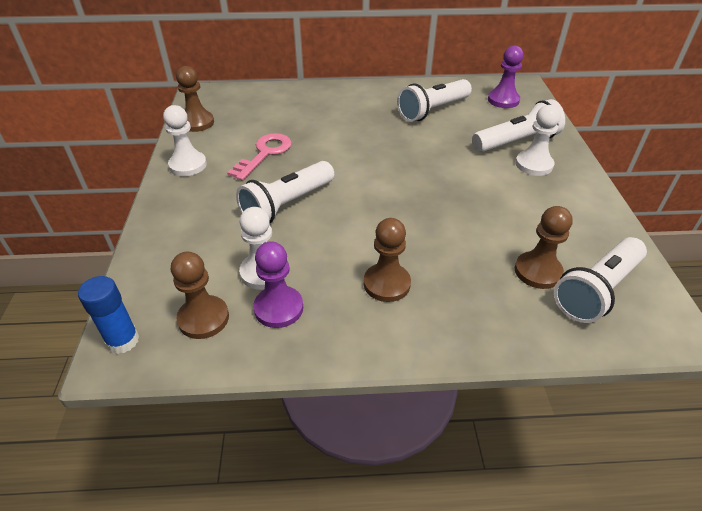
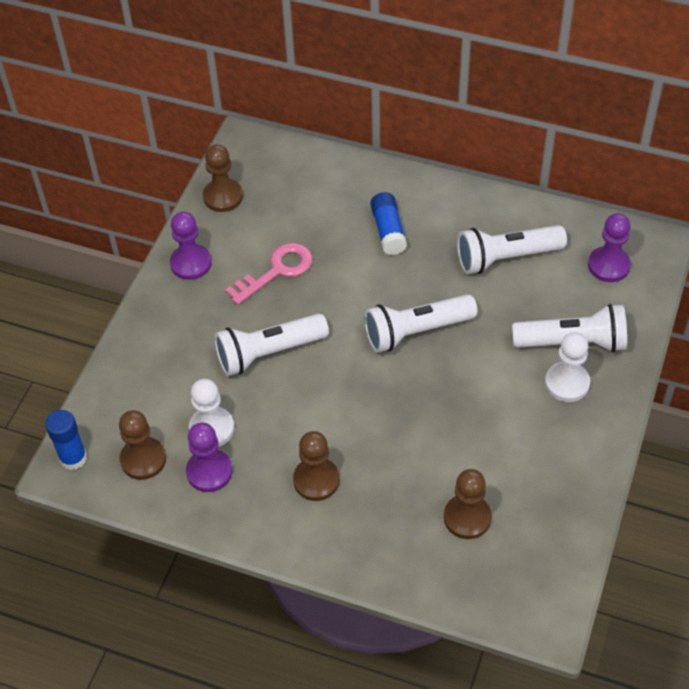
camera: 25 degrees right, 10 degrees up
(188, 165) = (191, 263): white pawn -> purple pawn
(338, 115) = (388, 231): none -> blue glue stick
(596, 290) = (508, 557): white flashlight -> white flashlight (416, 332)

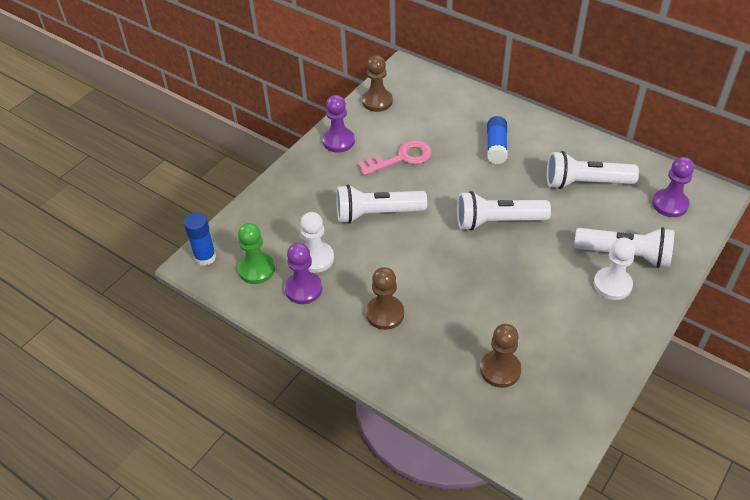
camera: 15 degrees right, 5 degrees down
(143, 459) = (256, 269): brown pawn -> green pawn

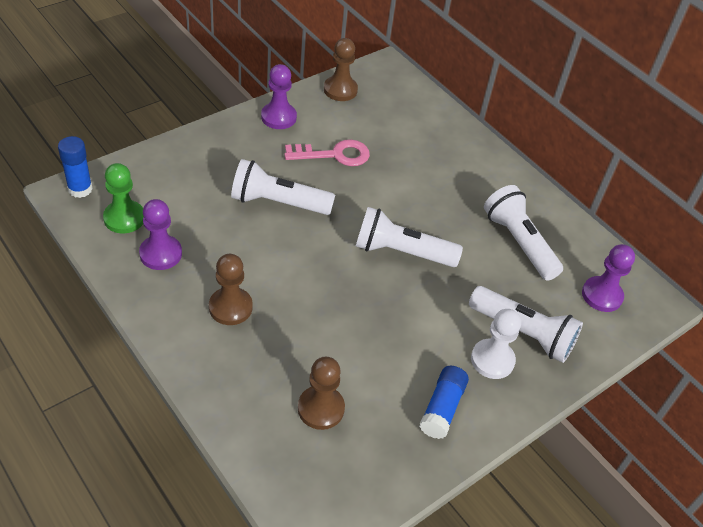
camera: 10 degrees right, 0 degrees up
(316, 258) = (190, 227): white pawn -> none
(496, 147) = (441, 174): blue glue stick -> blue glue stick (442, 408)
(585, 183) = (518, 242): white flashlight -> white flashlight turned 45 degrees clockwise

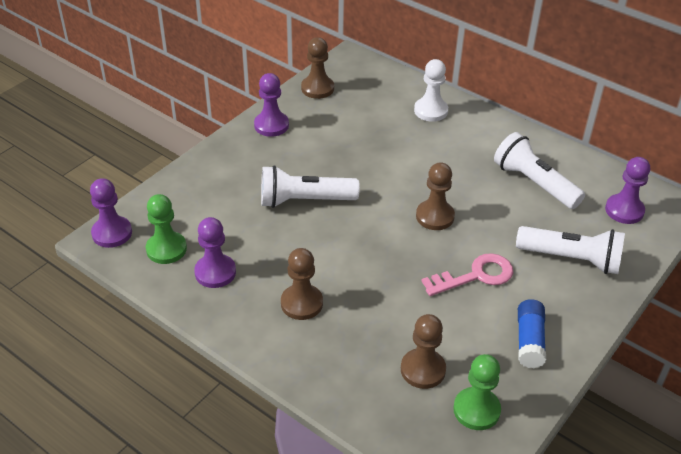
camera: 10 degrees left, 5 degrees down
(80, 189) = (112, 233): blue glue stick -> purple pawn
(334, 155) = (337, 146): pink key -> pink key (475, 276)
(357, 465) = (476, 410): none -> green pawn
(401, 252) = (435, 216): white flashlight -> brown pawn
(492, 360) = (555, 289): white pawn -> white pawn (431, 111)

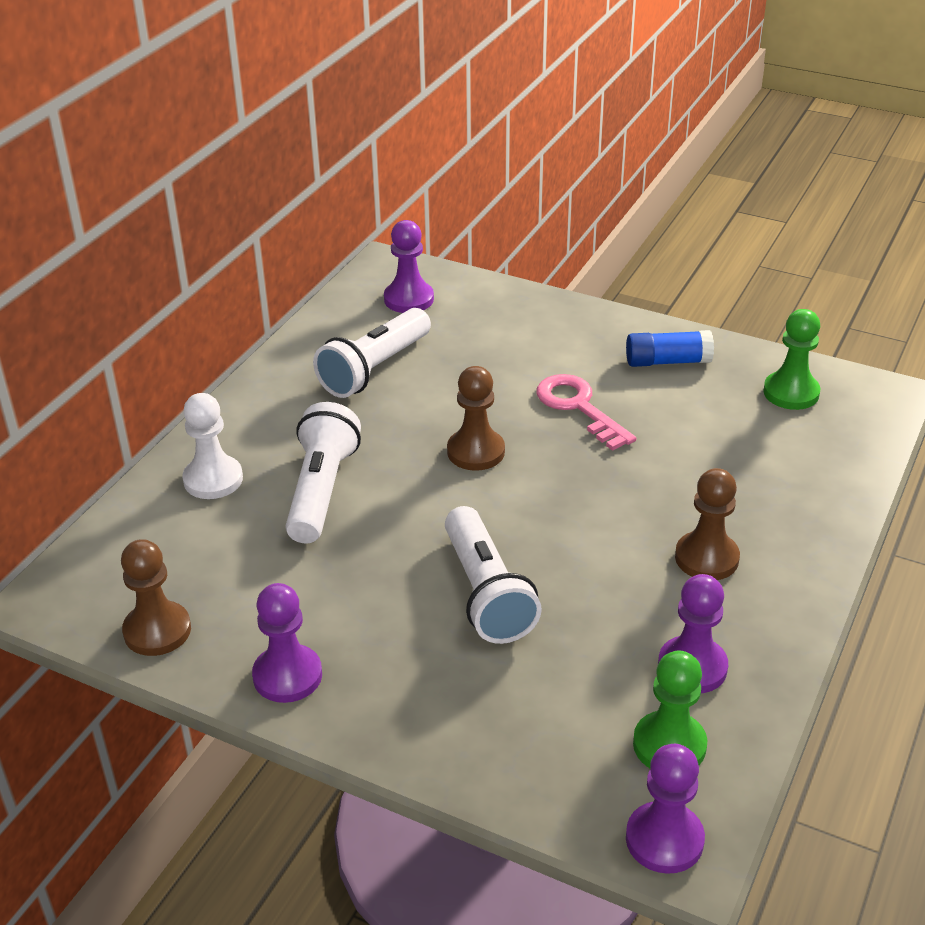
camera: 100 degrees left, 5 degrees down
(423, 370) = (758, 436): brown pawn -> none
(571, 259) = (515, 336): white flashlight -> white flashlight (321, 490)

